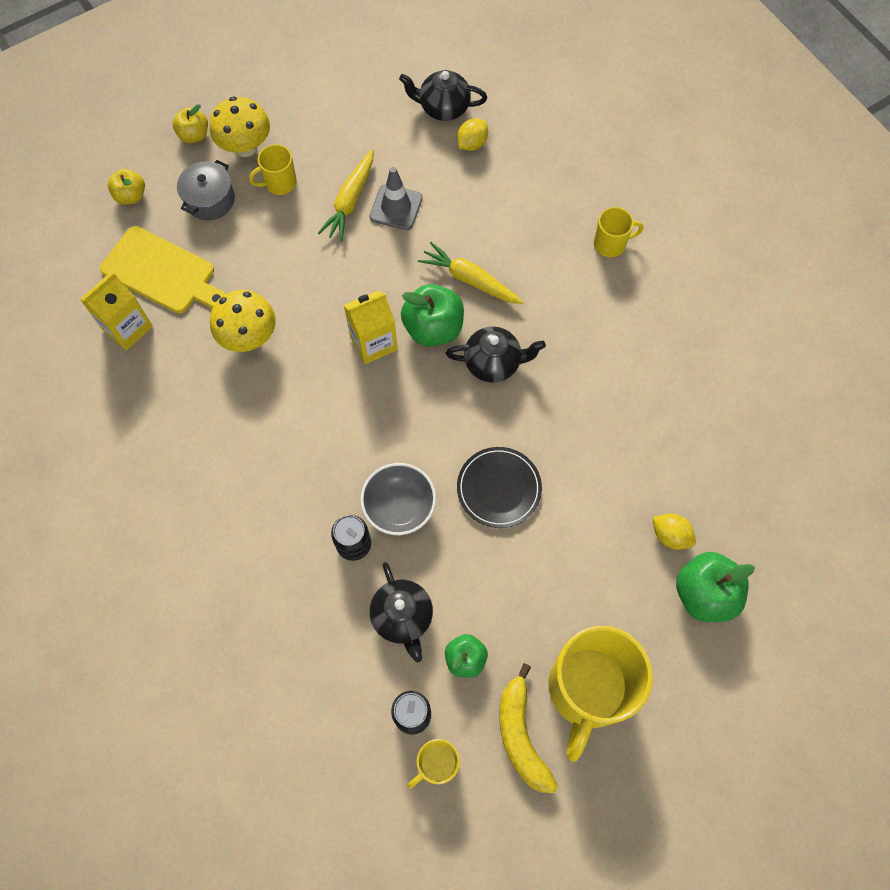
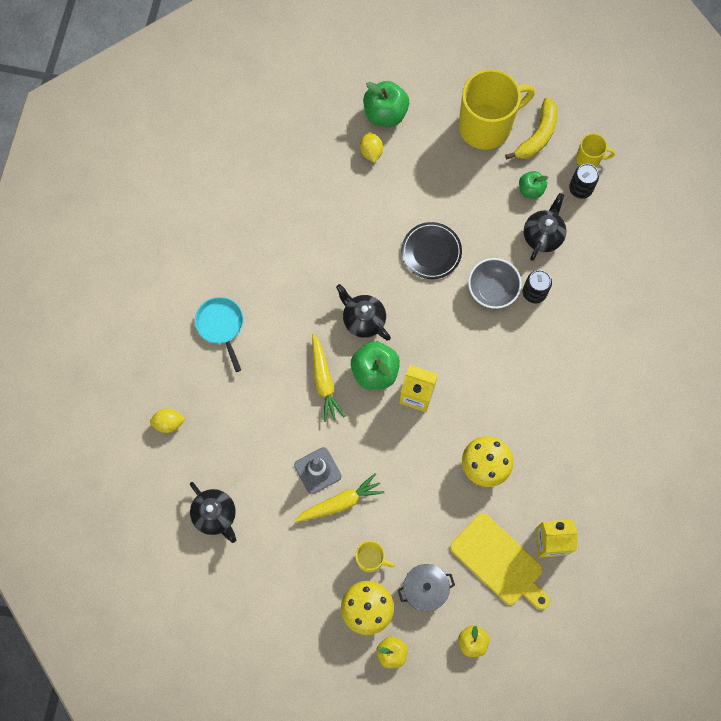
camera: 135 degrees left, 5 degrees up
(162, 272) = (499, 562): yellow cutting board -> yellow cutting board turned 150 degrees clockwise
(472, 144) = (226, 470): yellow lemon -> yellow lemon (169, 423)
(611, 244) = (221, 326): yellow mug -> turquoise pan

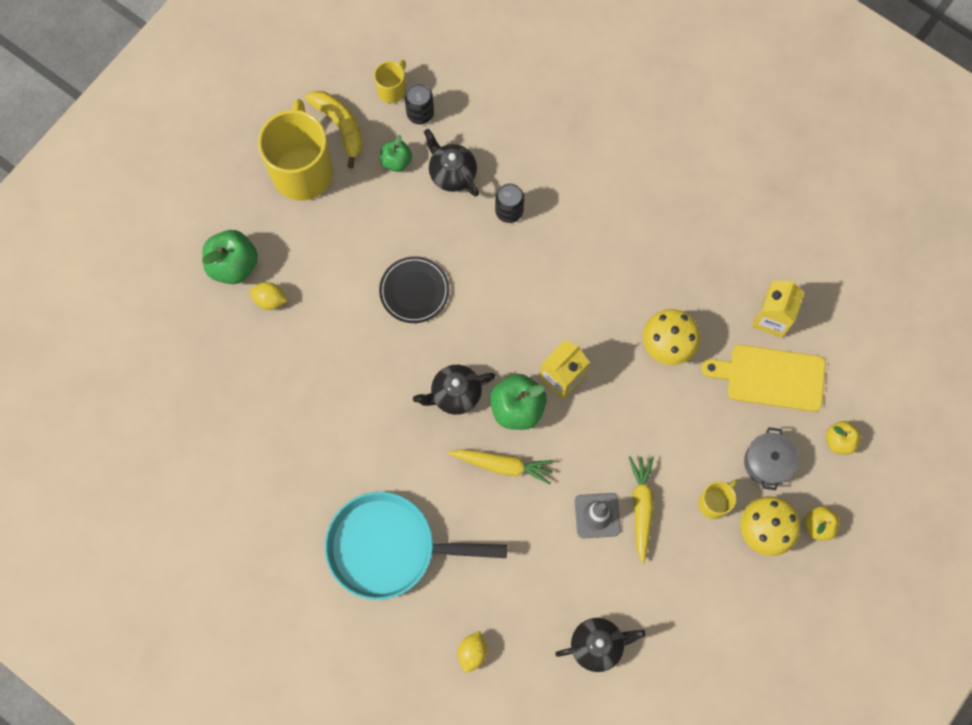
camera: 65 degrees left, 0 degrees up
(221, 326) = (389, 547): turquoise pan -> turquoise pan, size x1.84
(492, 290) = (486, 250): grey bowl -> none
(499, 562) = (771, 377): yellow cutting board -> yellow cutting board turned 150 degrees counterclockwise

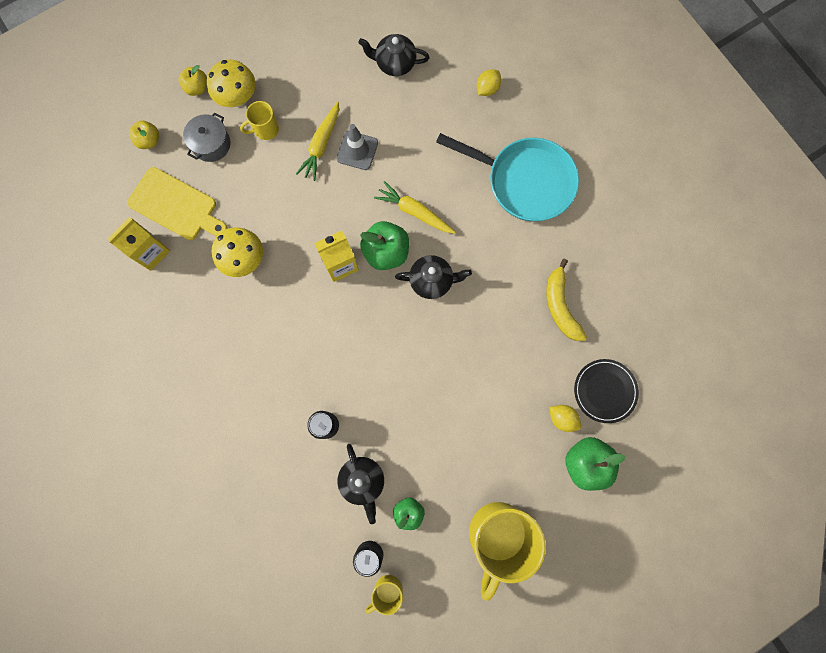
camera: 160 degrees left, 5 degrees up
(340, 126) = (448, 569): yellow banana -> yellow banana (560, 306)
(414, 291) = (435, 381): black plate -> black plate (605, 391)

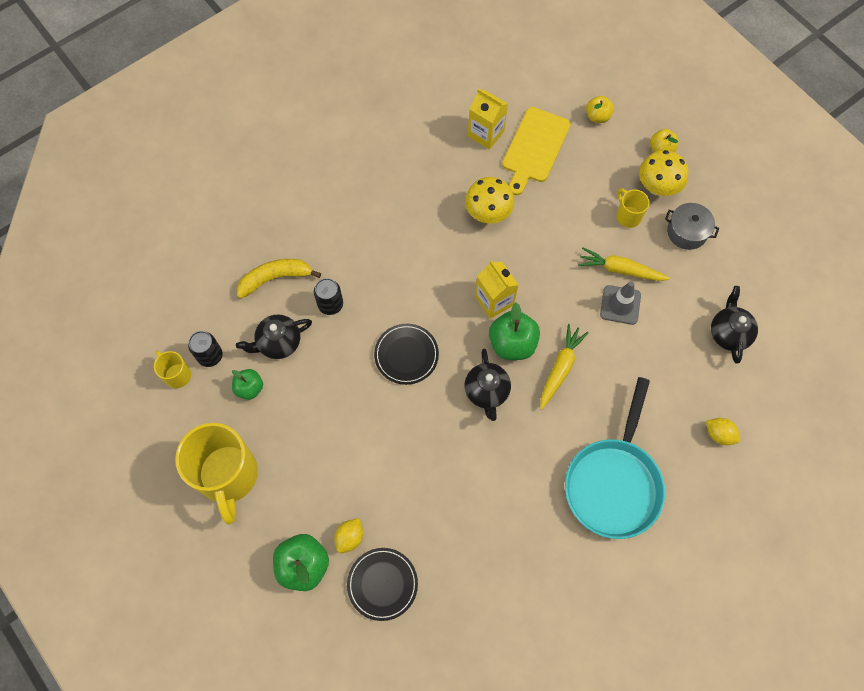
camera: 85 degrees right, 10 degrees down
(211, 144) = (603, 169): grey pot -> grey pot (687, 232)
(388, 353) = (406, 355): none -> black plate
(497, 535) = (228, 476): yellow mug -> yellow mug turned 120 degrees counterclockwise
(560, 306) = (473, 530): yellow banana -> yellow banana (275, 278)

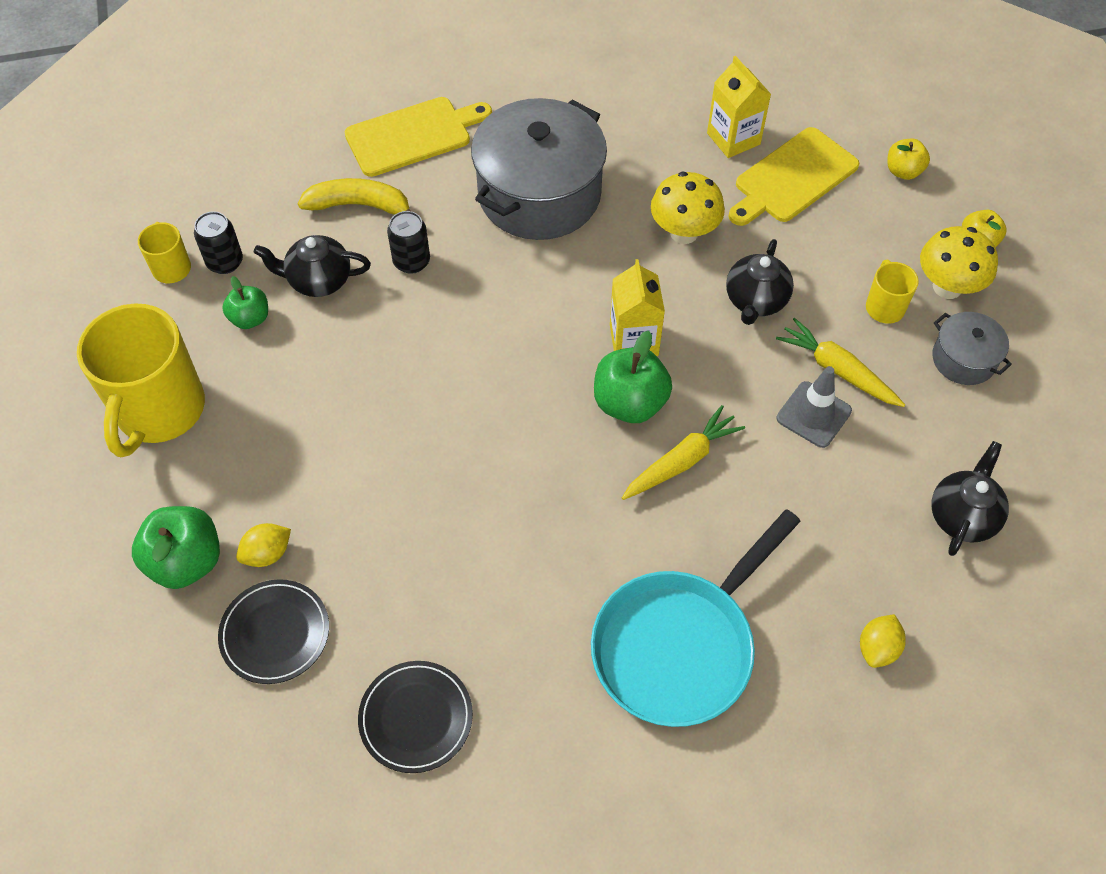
camera: 25 degrees right, 10 degrees down
(282, 213) = (413, 135): none -> yellow cutting board
(386, 223) = (539, 194): none -> grey pot
(406, 355) = (476, 359): black plate -> black plate (416, 718)
(486, 392) = (560, 449): black teapot -> black teapot (755, 301)
(719, 434) = (877, 648): yellow lemon -> yellow lemon turned 60 degrees clockwise

